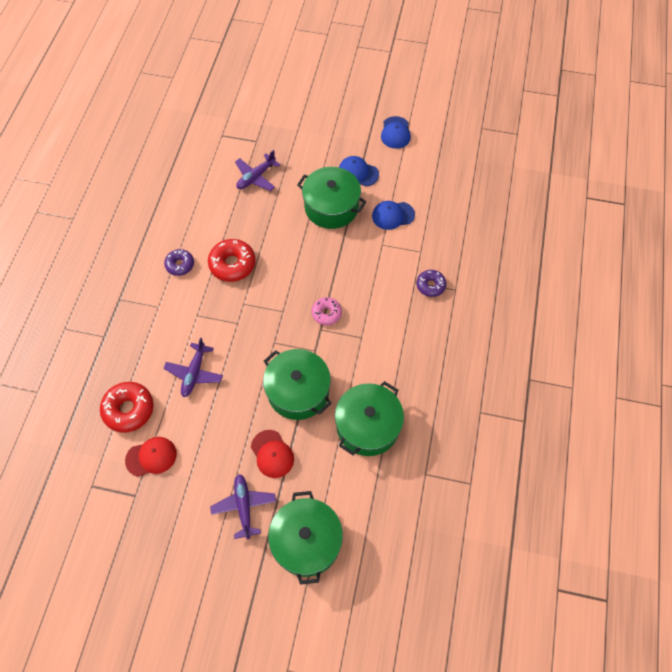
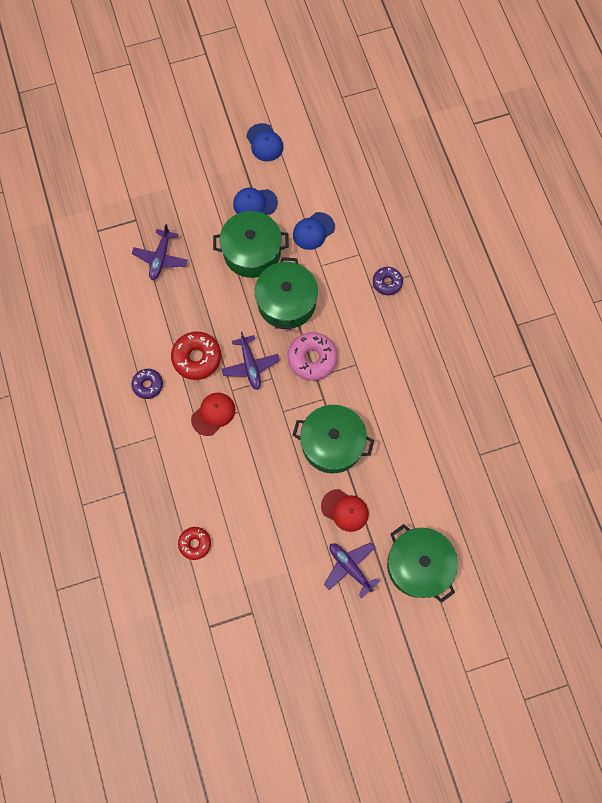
camera: 30 degrees left, 10 degrees up
(129, 409) = (195, 543): red donut -> red donut, size x0.62
(151, 457) = (244, 572): red cap -> red cap (213, 414)
(194, 373) = (231, 478): purple plane -> purple plane (250, 365)
(326, 313) = (312, 359): pink donut -> pink donut, size x1.61
(368, 426) = (409, 440): green pot -> green pot (286, 302)

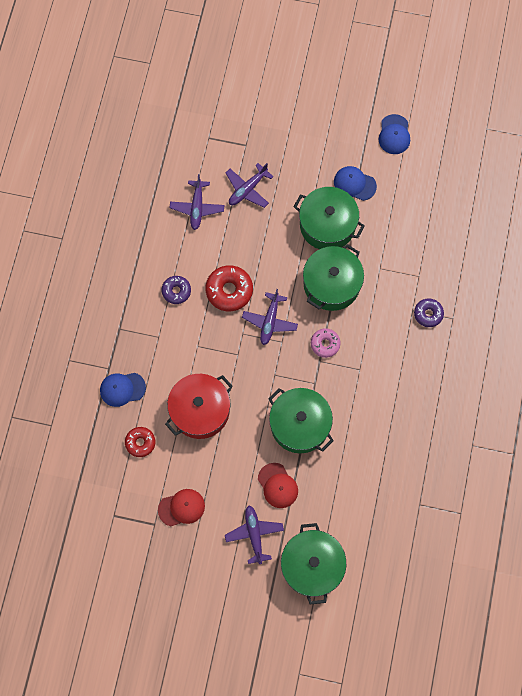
camera: 30 degrees right, 0 degrees up
(123, 299) = (197, 207): none -> purple plane
(213, 414) = (216, 345): red cap -> red cap (181, 508)
(233, 482) = (200, 410): none -> red pot
(312, 359) = (325, 344): pink donut -> pink donut, size x0.62
(313, 231) = (391, 235): blue cap -> blue cap (122, 389)

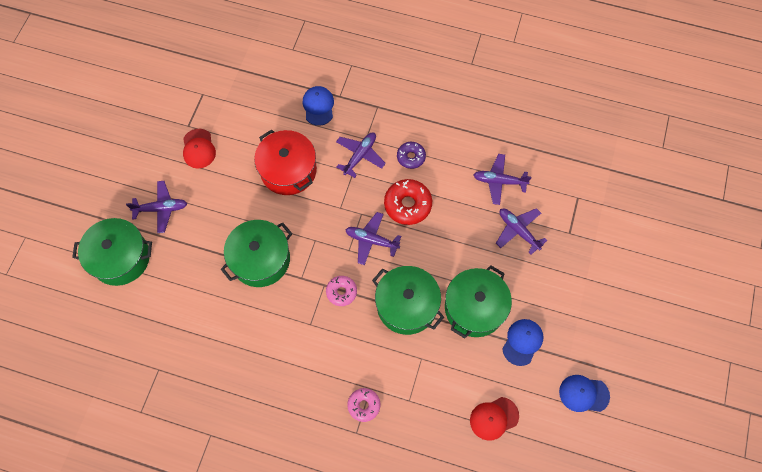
camera: 95 degrees right, 5 degrees down
(140, 443) = (265, 118): red donut -> none
(178, 341) = (360, 156): none -> purple plane
(277, 485) = (203, 233): red cap -> red cap (494, 418)
(428, 314) = (364, 405): purple donut -> pink donut

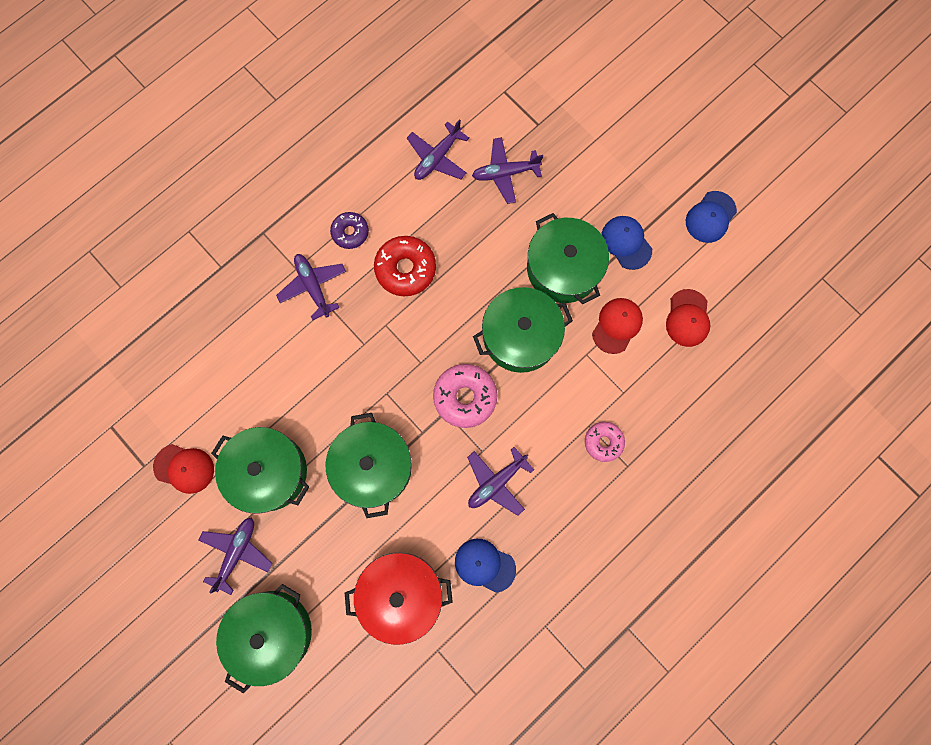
camera: 60 degrees left, 10 degrees up
(222, 198) = (268, 472): none -> green pot
(288, 170) = (280, 377): red pot -> red pot (401, 593)
(318, 106) = (218, 298): blue cap -> blue cap (484, 565)
(341, 292) = (465, 397): pink donut -> pink donut, size x1.61
(371, 240) = (424, 331): purple plane -> purple plane (496, 482)
(456, 369) = (617, 325): none -> red cap

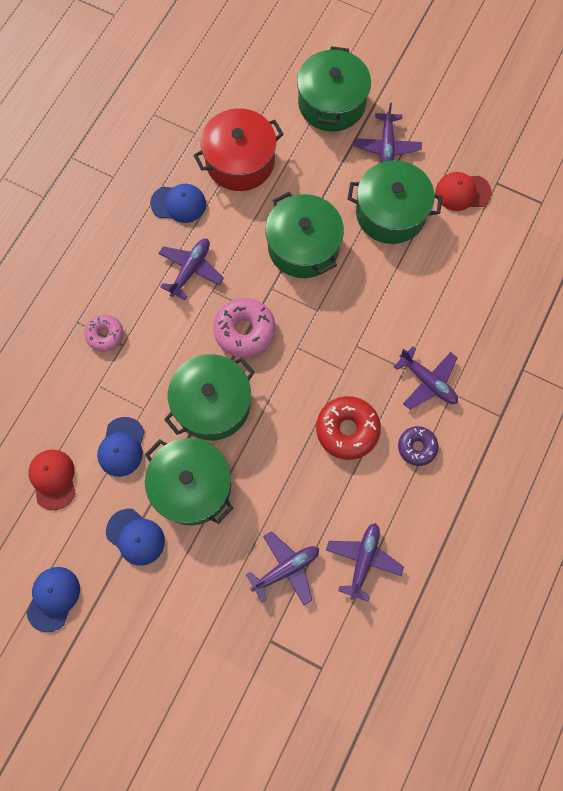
camera: 160 degrees right, 5 degrees down
(617, 325) = (121, 447): red cap -> blue cap

